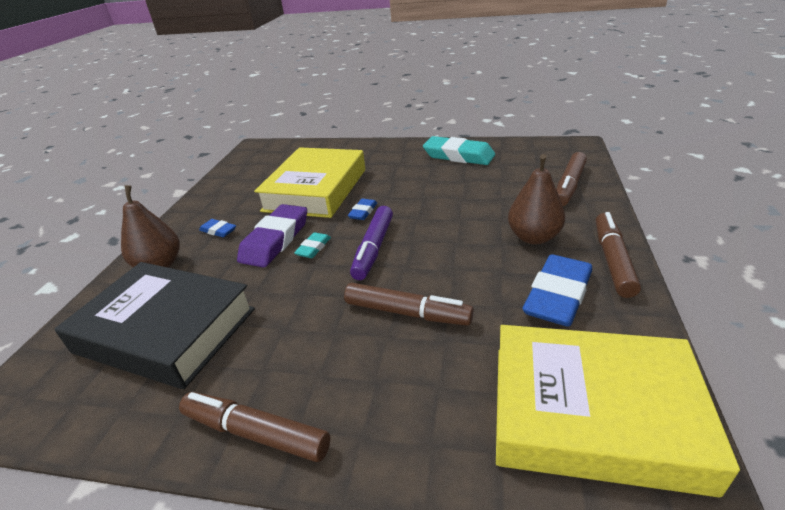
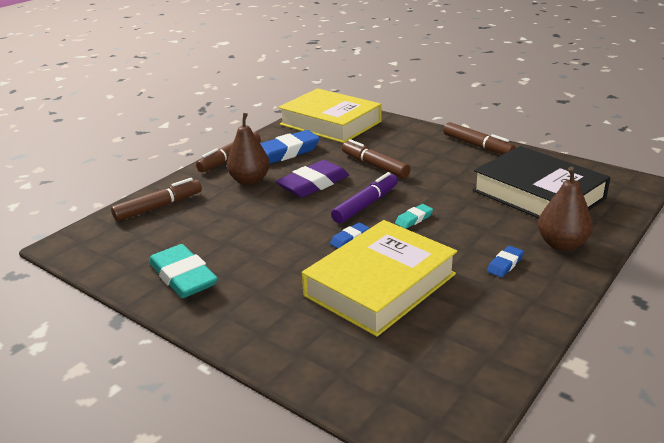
camera: 155 degrees left, 5 degrees down
(218, 231) = (505, 264): blue eraser -> blue eraser turned 75 degrees clockwise
(275, 240) = (445, 236): purple eraser -> purple eraser (313, 184)

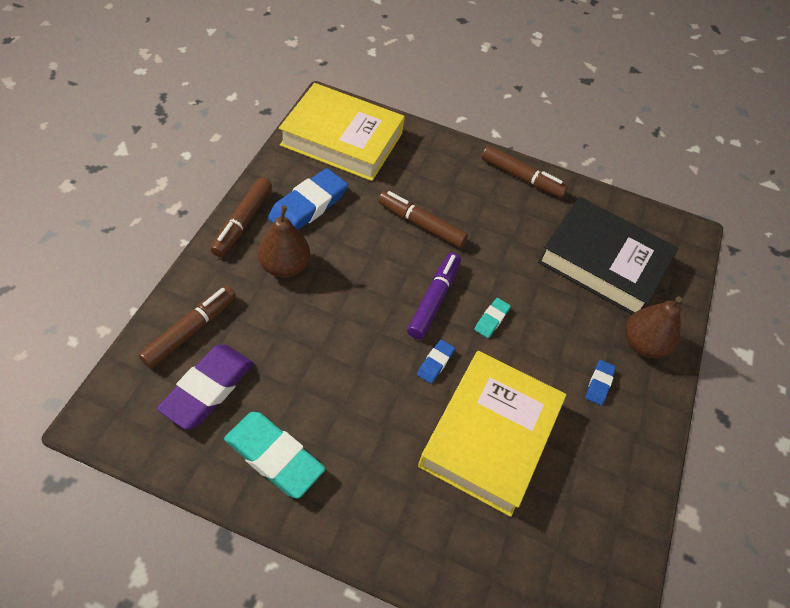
camera: 25 degrees left, 25 degrees up
(313, 184) = (362, 266): purple eraser -> purple eraser (207, 389)

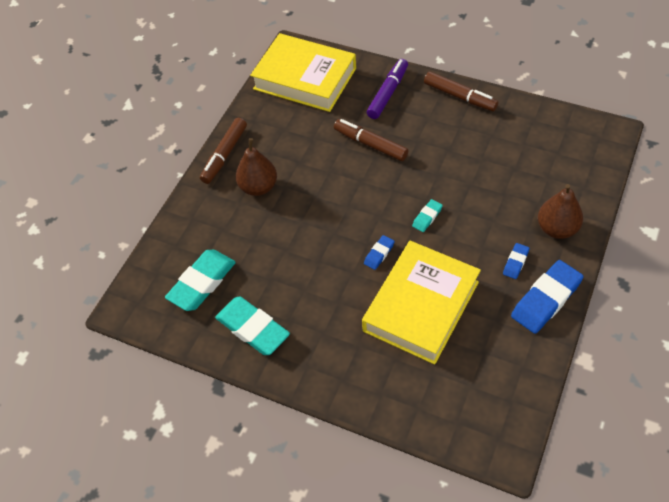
camera: 15 degrees right, 0 degrees up
(190, 331) = (187, 241): brown marker -> none
(207, 389) = (202, 283): purple eraser -> turquoise eraser
(308, 206) = (277, 137): blue eraser -> blue eraser (546, 299)
(434, 300) = (379, 205): purple marker -> purple marker (388, 93)
(603, 262) = (528, 163): black book -> none

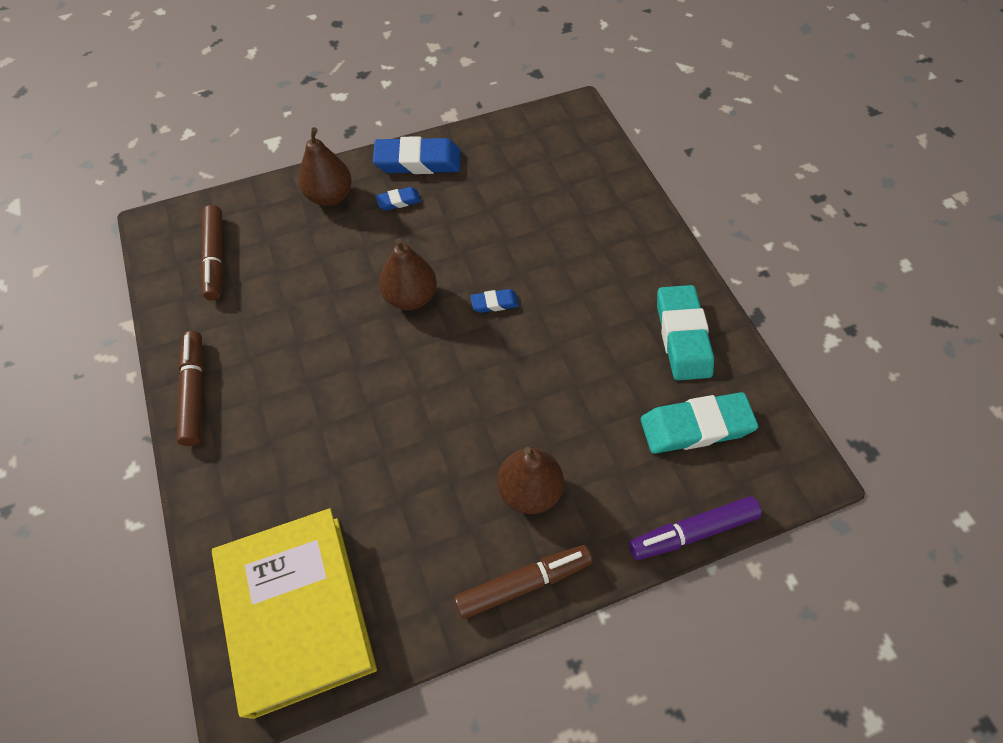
camera: 140 degrees left, 5 degrees up
(370, 144) = (354, 425): brown marker -> brown marker (215, 258)
(388, 93) = (247, 476): purple marker -> purple marker (692, 531)
(421, 306) = (515, 233): yellow book -> none
(427, 217) = (410, 297): turquoise eraser -> brown pear

